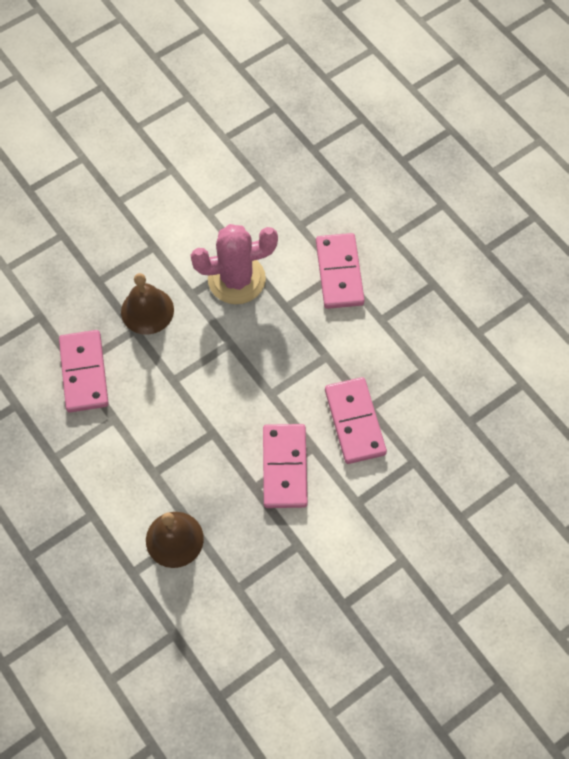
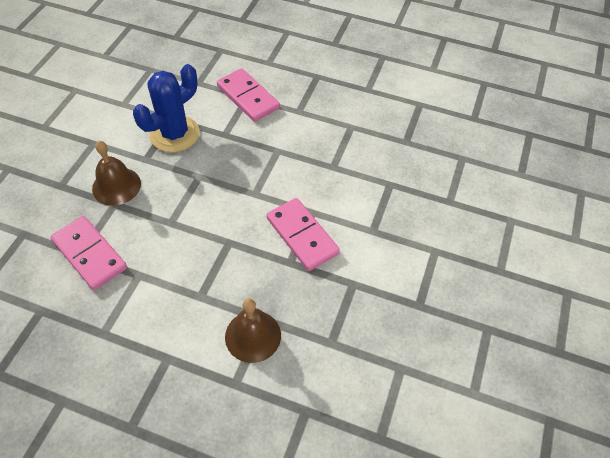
camera: 35 degrees left, 10 degrees down
(236, 279) = (174, 134): pink cactus -> blue cactus
(355, 422) = (330, 180): pink domino -> none

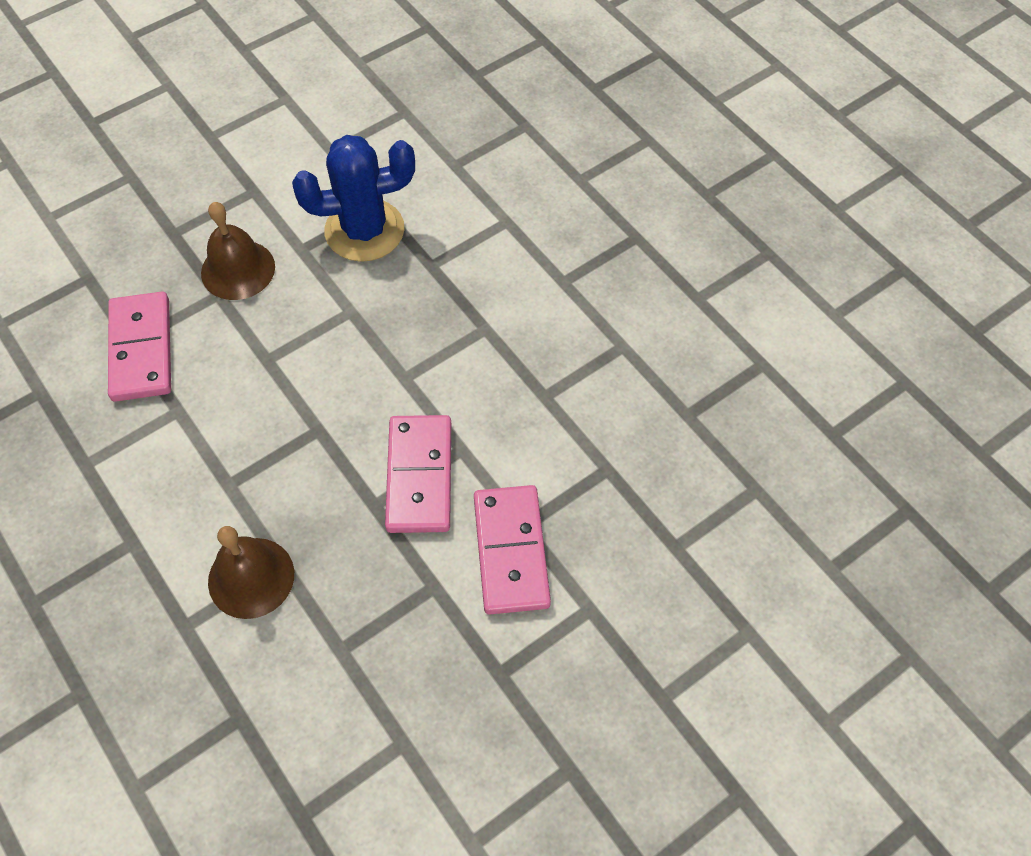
camera: 35 degrees right, 5 degrees up
(248, 97) = (506, 222): pink domino -> pink domino (510, 551)

